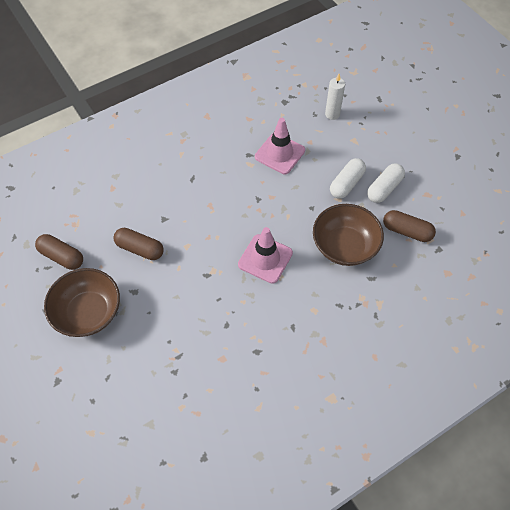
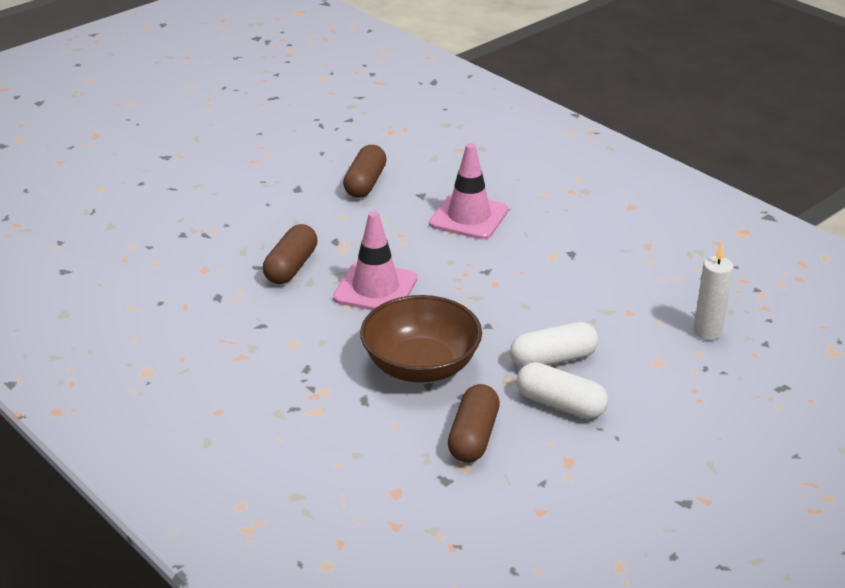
camera: 80 degrees right, 25 degrees down
(62, 256) = (339, 131): brown capsule -> brown capsule (291, 267)
(88, 312) = (261, 161): brown bowl -> none
(280, 153) = (587, 283): pink traffic cone -> pink traffic cone (469, 217)
(346, 184) = (553, 359): white capsule -> white capsule turned 45 degrees counterclockwise

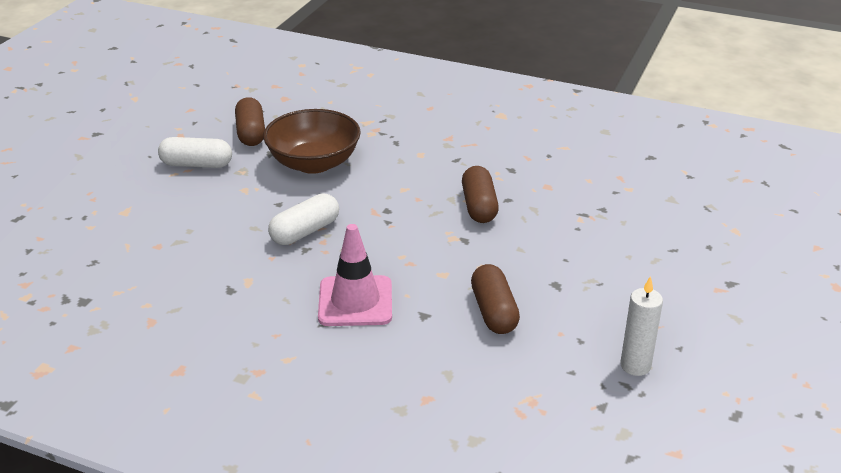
camera: 155 degrees right, 0 degrees up
(375, 288) = (392, 208): pink traffic cone -> none
(553, 359) = (213, 192): white capsule -> white capsule (305, 231)
(707, 332) = (82, 246): white candle -> white candle (635, 366)

